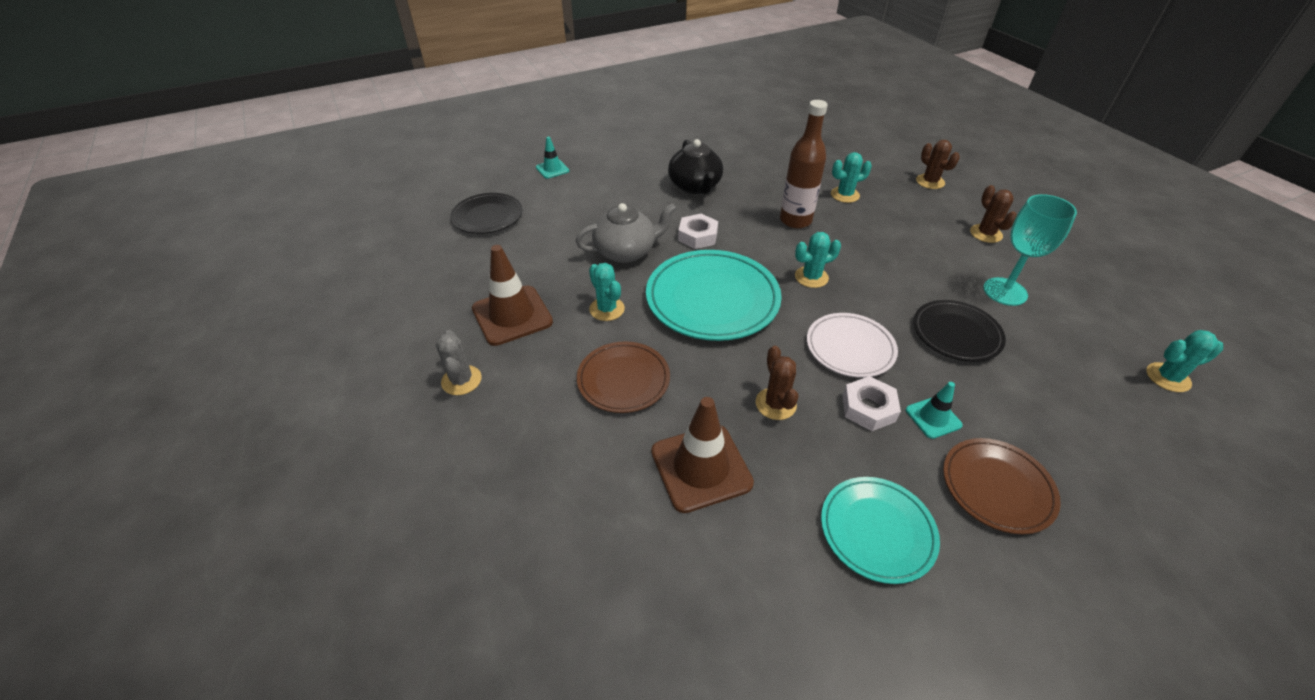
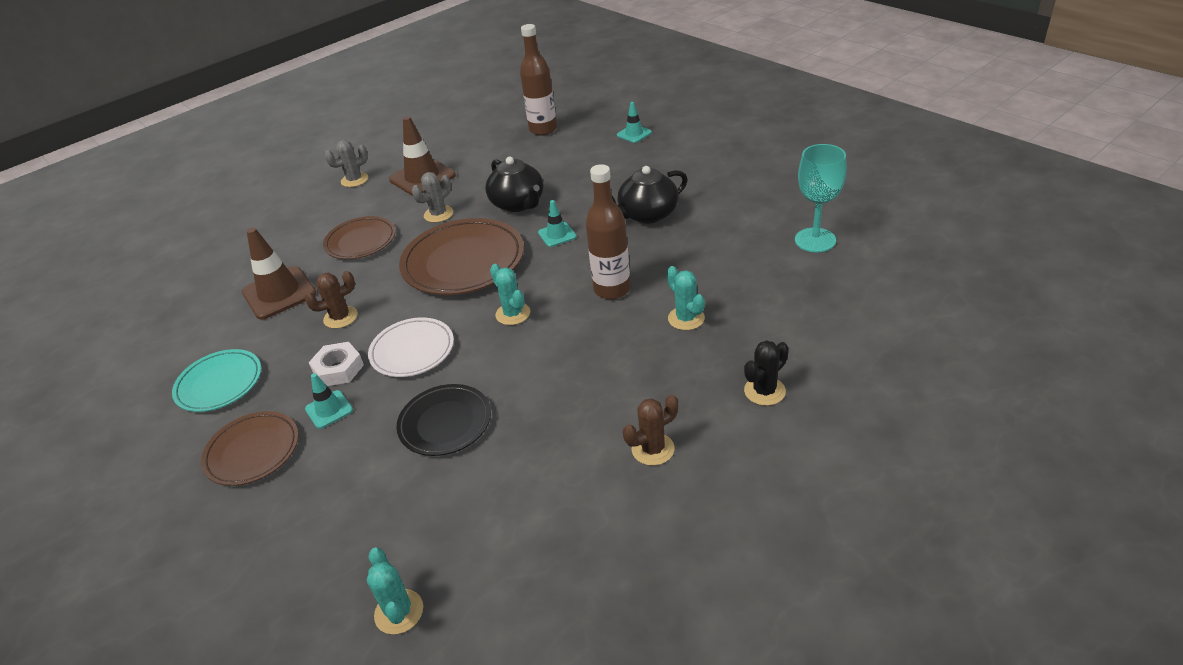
camera: 80 degrees right, 5 degrees down
(487, 217) = (543, 129): black plate -> brown bottle
(607, 309) = (438, 214): turquoise cactus -> grey cactus
(626, 251) = (518, 203): grey teapot -> black teapot
(697, 236) = (557, 235): white nut -> turquoise traffic cone
(712, 299) = (463, 262): turquoise plate -> brown plate
(930, 182) = (764, 391): brown cactus -> black cactus
(1005, 291) = (530, 465): turquoise goblet -> turquoise goblet (815, 240)

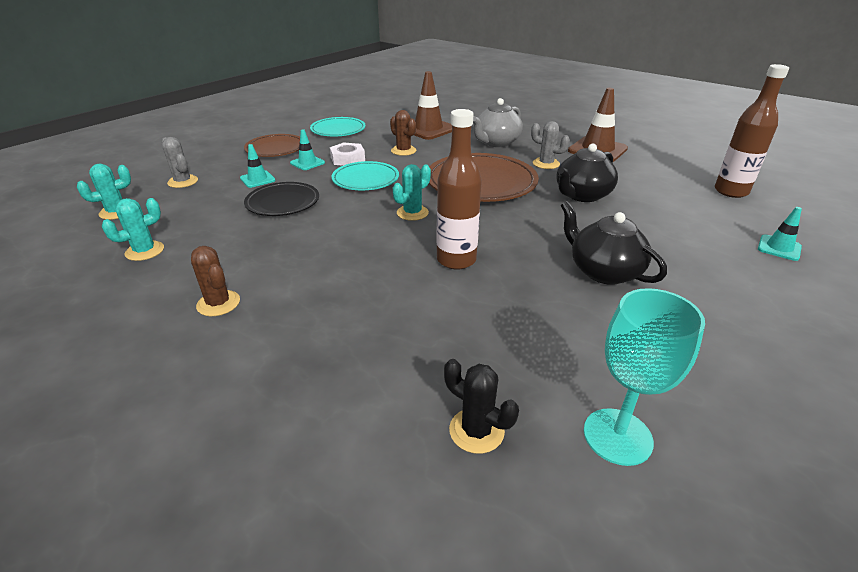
camera: 75 degrees right, 5 degrees down
(354, 180) = (577, 128): grey cactus -> grey cactus (183, 182)
(361, 241) = (496, 142): brown plate -> grey teapot
(412, 351) = (365, 179): white plate -> turquoise plate
(557, 235) = (539, 220): turquoise traffic cone -> turquoise traffic cone (257, 179)
(686, 318) = (412, 312): turquoise cactus -> turquoise cactus (145, 251)
(764, 391) = (281, 381): black cactus -> black cactus (476, 431)

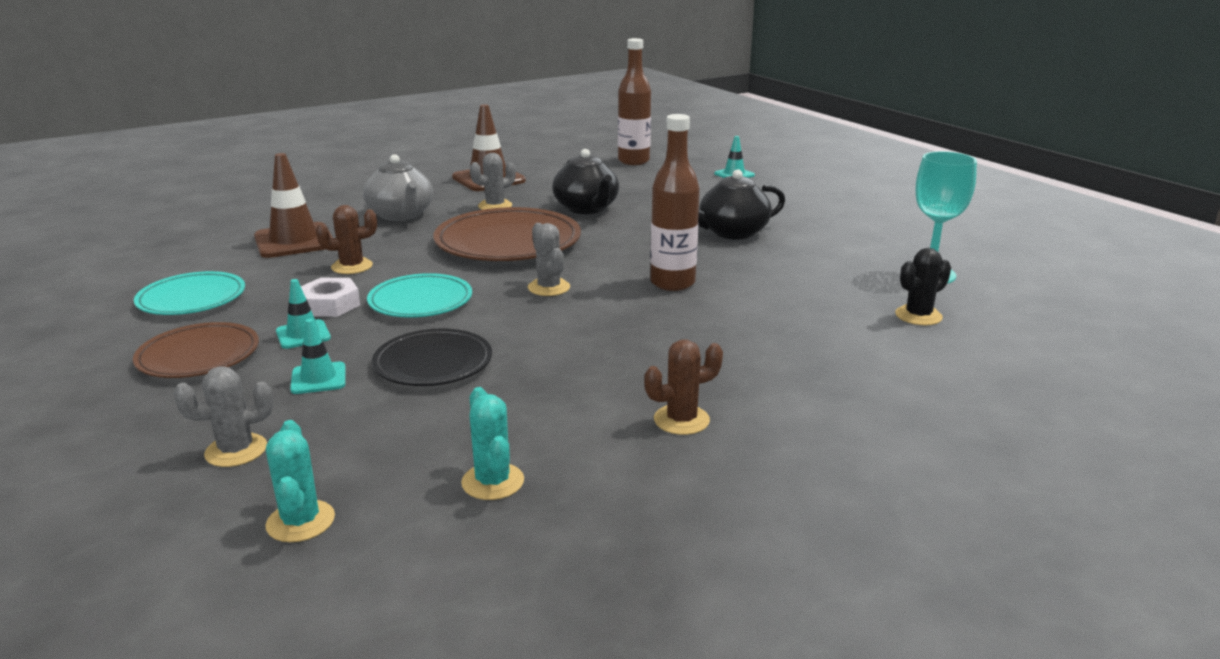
camera: 70 degrees left, 10 degrees down
(412, 213) = (549, 288): turquoise cactus -> grey cactus

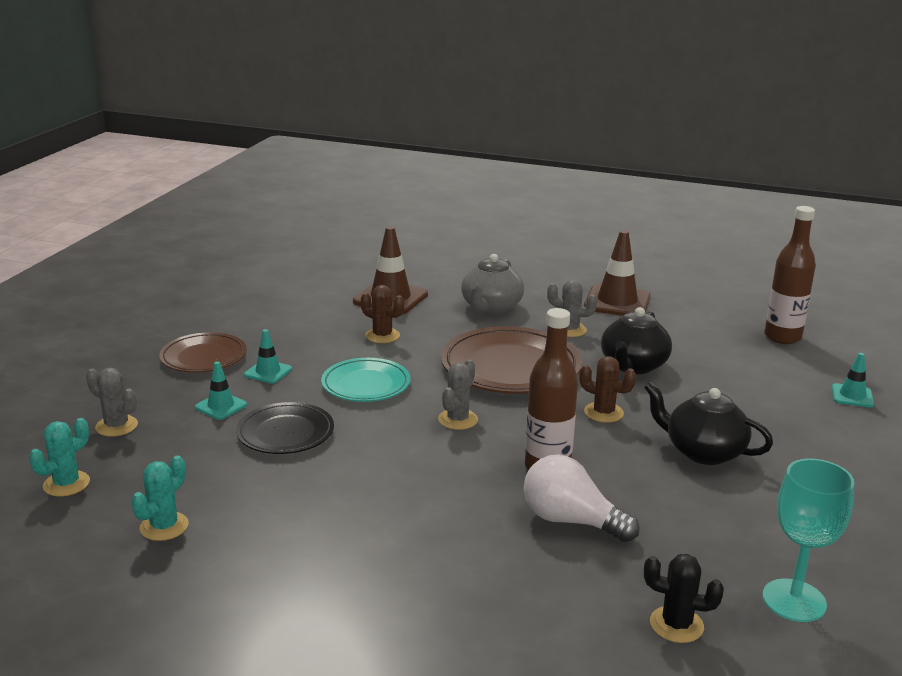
camera: 50 degrees right, 0 degrees up
(192, 299) = (267, 316): turquoise plate -> none
(330, 305) = (318, 358): white nut -> none
(681, 420) = (321, 567): brown cactus -> brown cactus (603, 413)
(754, 301) = (571, 521): none -> white light bulb

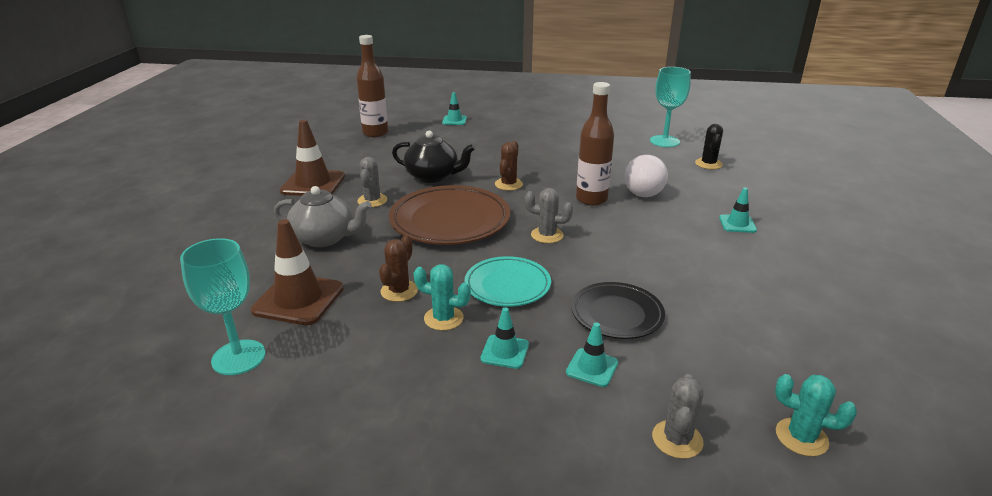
camera: 100 degrees left, 5 degrees up
(164, 526) = (797, 347): turquoise cactus -> turquoise cactus (443, 318)
(203, 357) = (485, 415): brown plate -> none
(327, 282) = (238, 357): none -> turquoise goblet
(438, 579) = (737, 224): none -> turquoise traffic cone
(703, 452) = (542, 157): black teapot -> none

